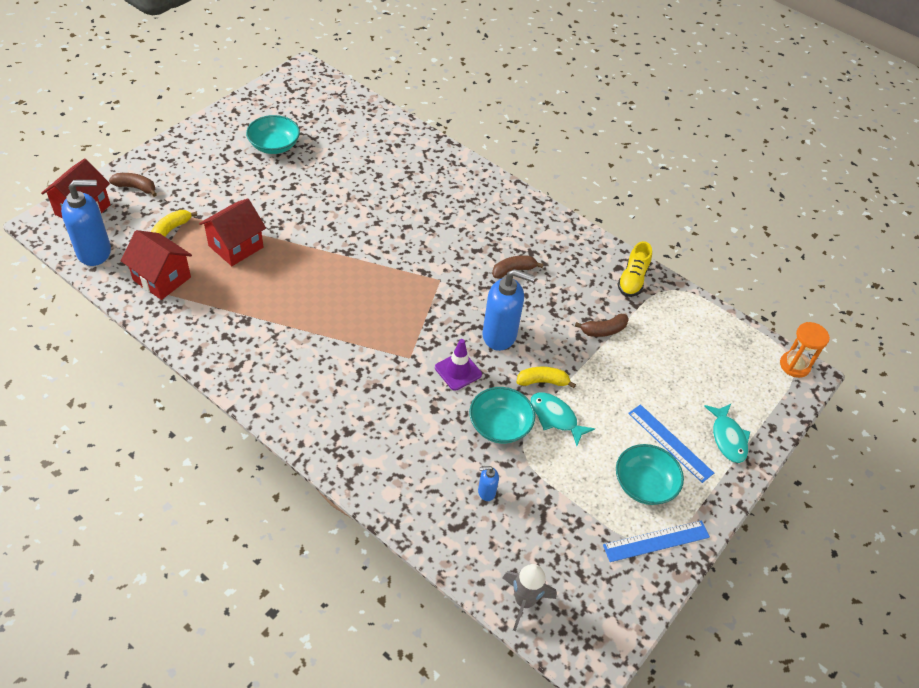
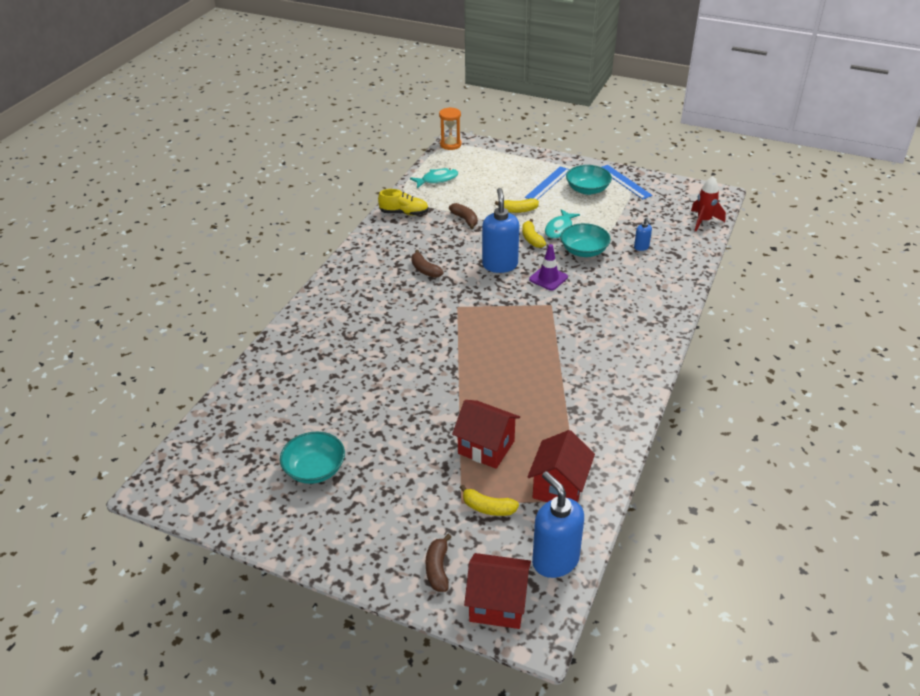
camera: 100 degrees left, 10 degrees down
(524, 601) = (703, 221): grey rocket -> red rocket
(610, 388) = (518, 210): none -> yellow banana
(727, 438) = (529, 164): turquoise fish -> turquoise fish (437, 180)

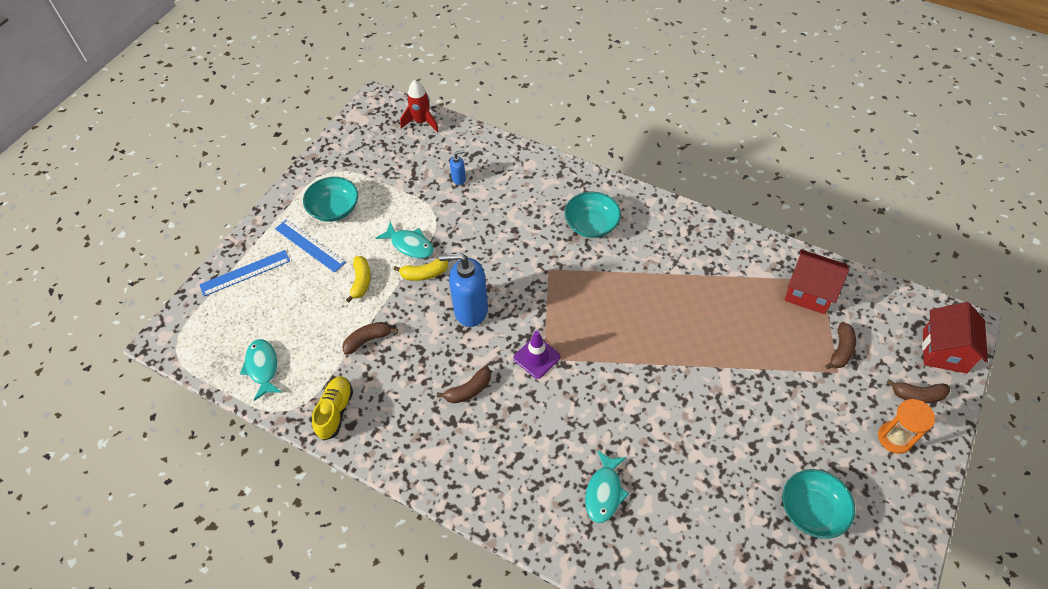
camera: 85 degrees left, 15 degrees up
(338, 343) = (604, 492): none -> turquoise fish
(450, 145) = (173, 346): orange hourglass -> orange hourglass (894, 438)
(486, 447) = (765, 346): red house -> none
(488, 508) = (841, 350): yellow banana -> brown banana
(548, 278) = (502, 266): purple traffic cone -> purple traffic cone (536, 357)
(555, 560) = (890, 305): blue soap dispenser -> none
(584, 251) = (456, 228): turquoise bowl -> turquoise bowl (591, 224)
(624, 182) = (327, 173): blue ruler -> blue ruler (245, 273)

